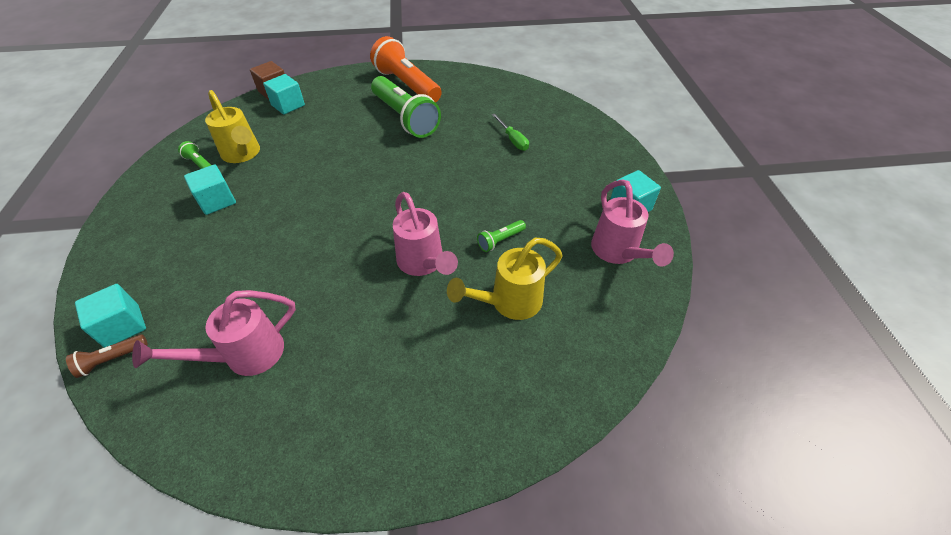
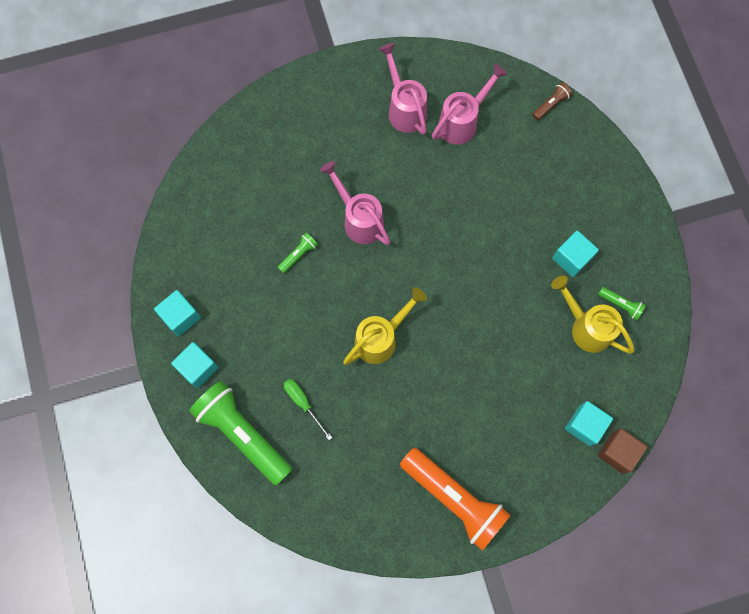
camera: 170 degrees right, 25 degrees up
(122, 326) = (562, 128): turquoise cube -> turquoise cube (198, 368)
(405, 118) = (435, 424): green flashlight -> green flashlight (243, 434)
(508, 303) = (284, 194): yellow watering can -> yellow watering can (381, 338)
(618, 253) = (196, 257): pink watering can -> pink watering can (404, 108)

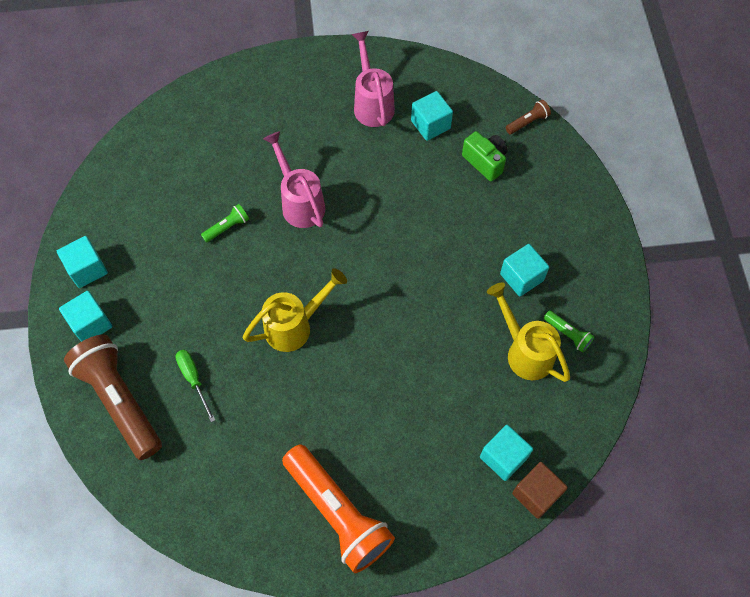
camera: 10 degrees right, 10 degrees down
(243, 434) = (120, 401): green flashlight -> brown flashlight
(462, 121) = (430, 124): pink watering can -> turquoise cube
(519, 151) = (485, 162): none -> green camera

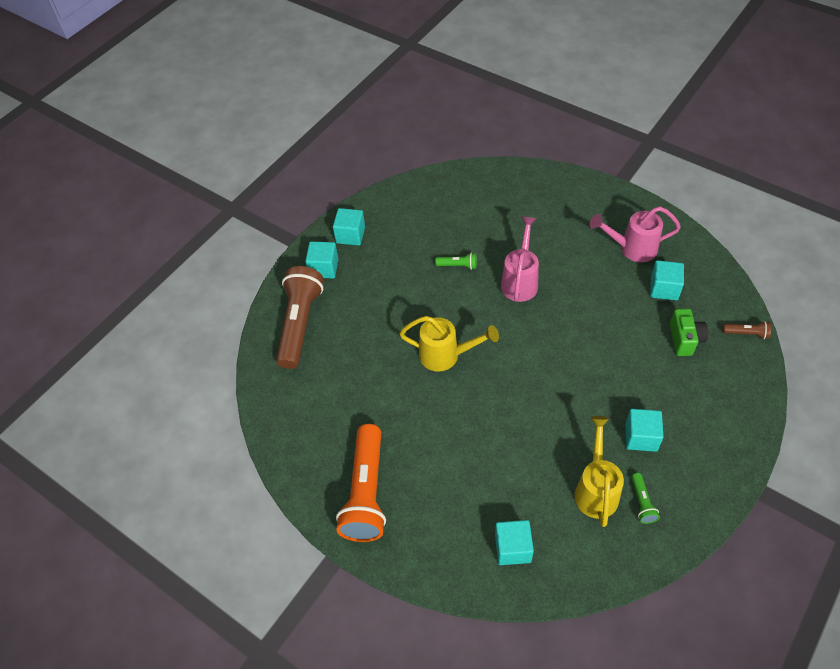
camera: 45 degrees right, 10 degrees down
(194, 379) = (353, 343): green screwdriver -> none
(372, 103) = (631, 248): pink watering can -> pink watering can turned 120 degrees counterclockwise
(536, 494) = (514, 592): brown cube -> none

